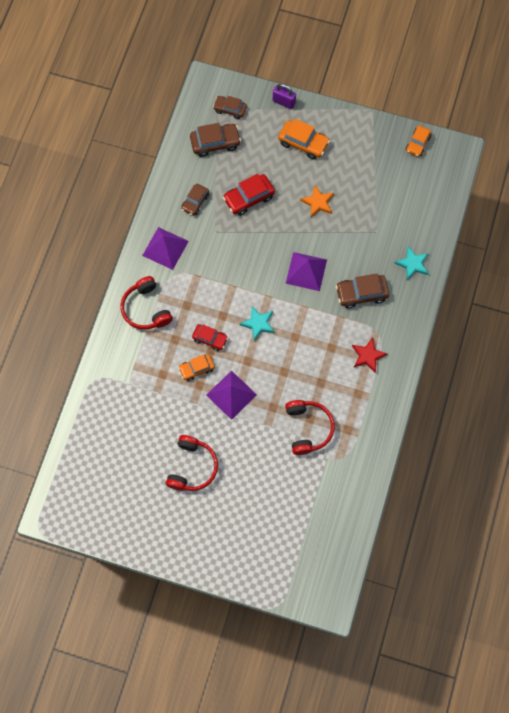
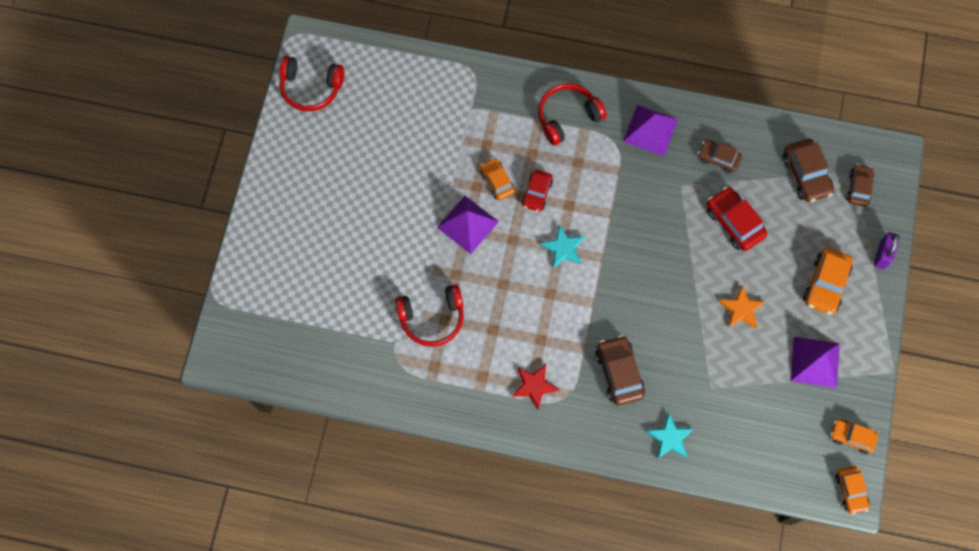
camera: 85 degrees right, 0 degrees up
(192, 467) = (374, 188): red headphones -> red headphones (311, 88)
(306, 271) = (641, 301): purple pyramid -> purple pyramid (815, 362)
(455, 150) = (850, 491): none -> orange car

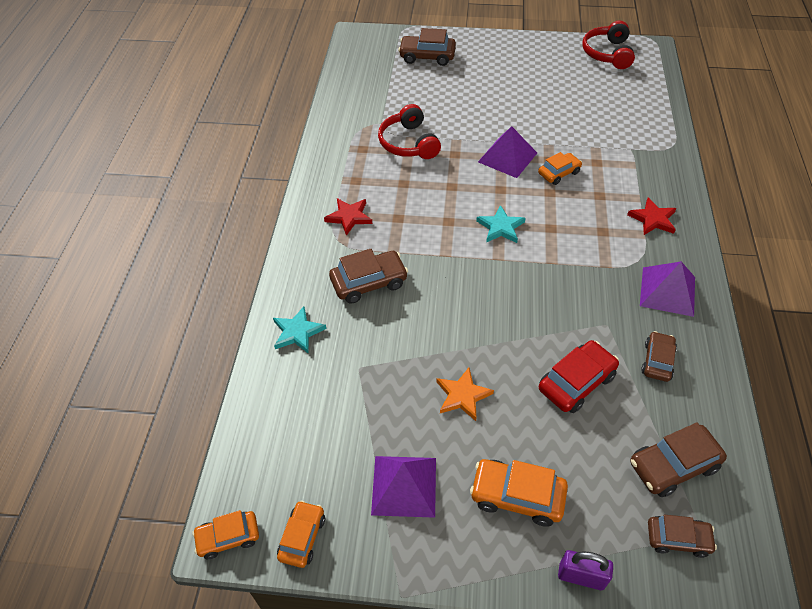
camera: 85 degrees right, 20 degrees down
(280, 280) = (427, 56): none -> brown car
(537, 193) = (556, 202): red car -> none
(567, 117) = (653, 219): red headphones -> red star

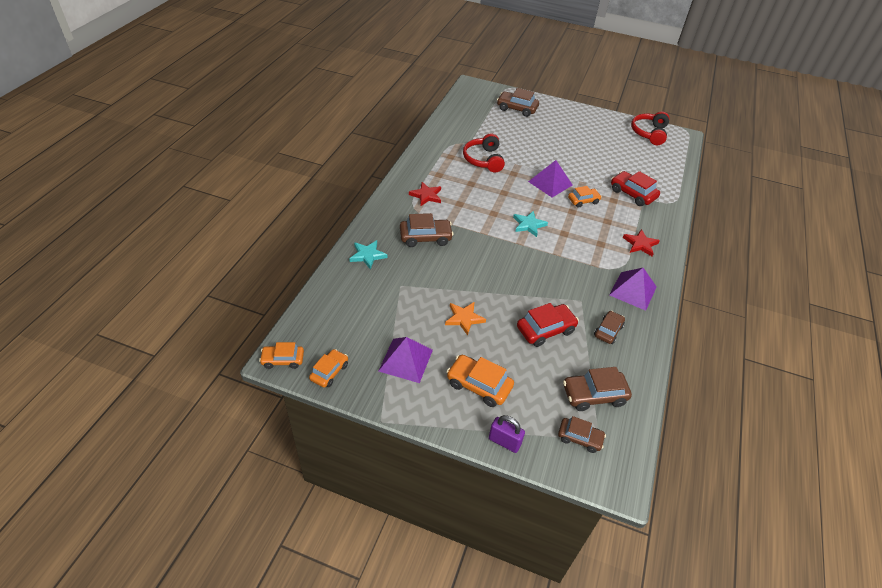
camera: 10 degrees right, 5 degrees down
(617, 147) = (632, 194): none -> red car

